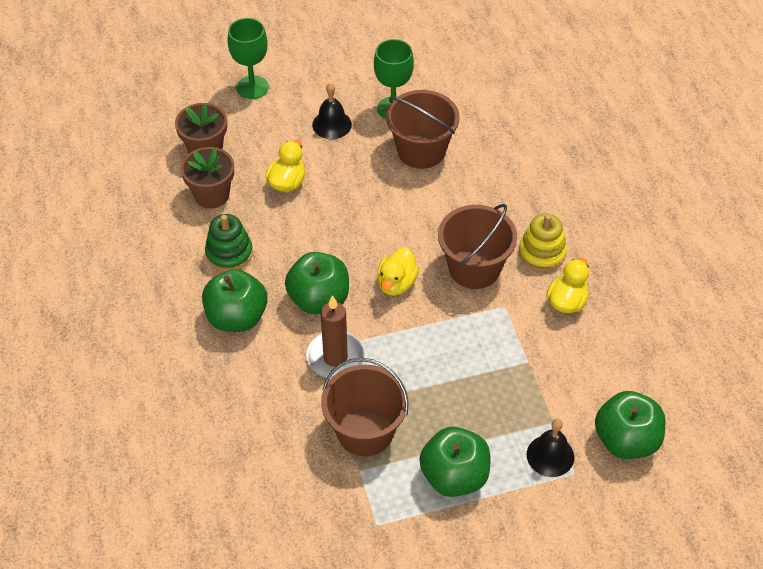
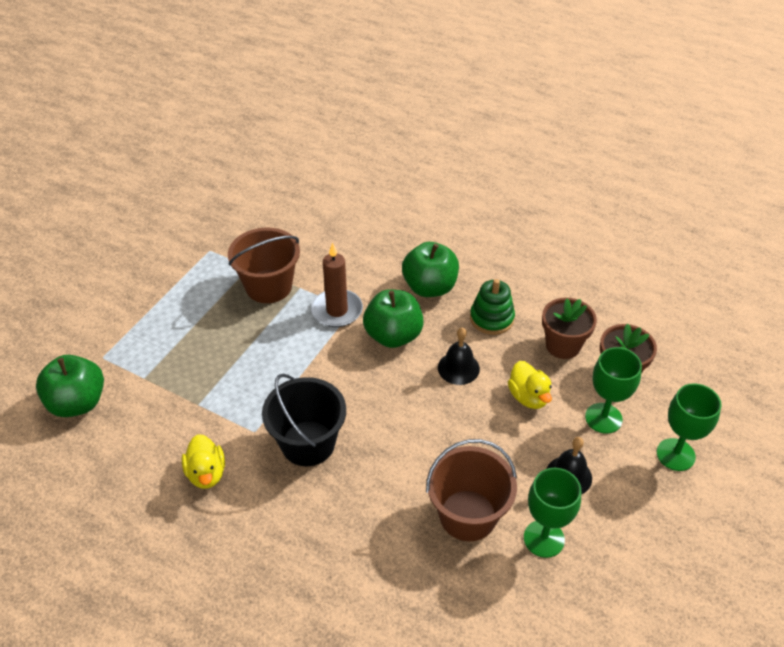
camera: 135 degrees right, 5 degrees down
(261, 135) = (603, 418): none -> green goblet
(396, 283) = (353, 386): yellow duck -> none
(454, 476) = (185, 302): green apple -> none
(474, 268) = (308, 443): brown bucket -> black bucket
(542, 253) = (265, 501): yellow stacking toy -> none
(550, 455) = (129, 356): black bell -> black bell (458, 368)

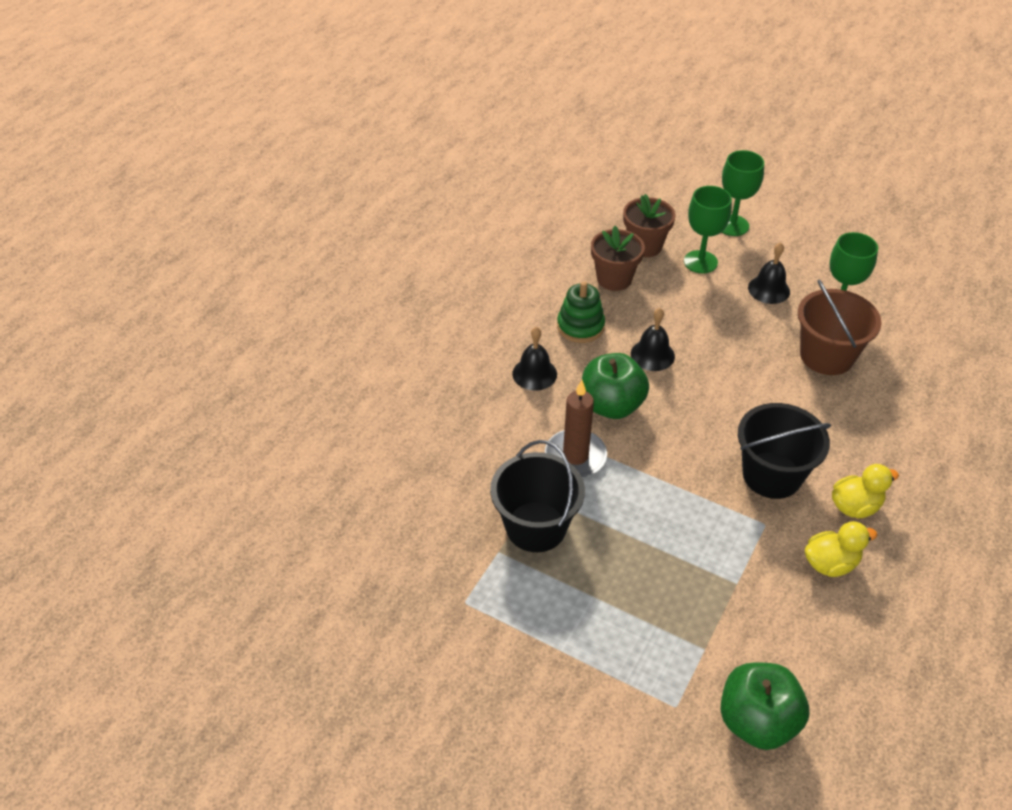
camera: 90 degrees left, 0 degrees up
(268, 286) = (536, 527): brown bucket -> black bucket
(430, 287) = (534, 374): green apple -> black bell
(528, 397) = (683, 307): yellow duck -> yellow duck (855, 506)

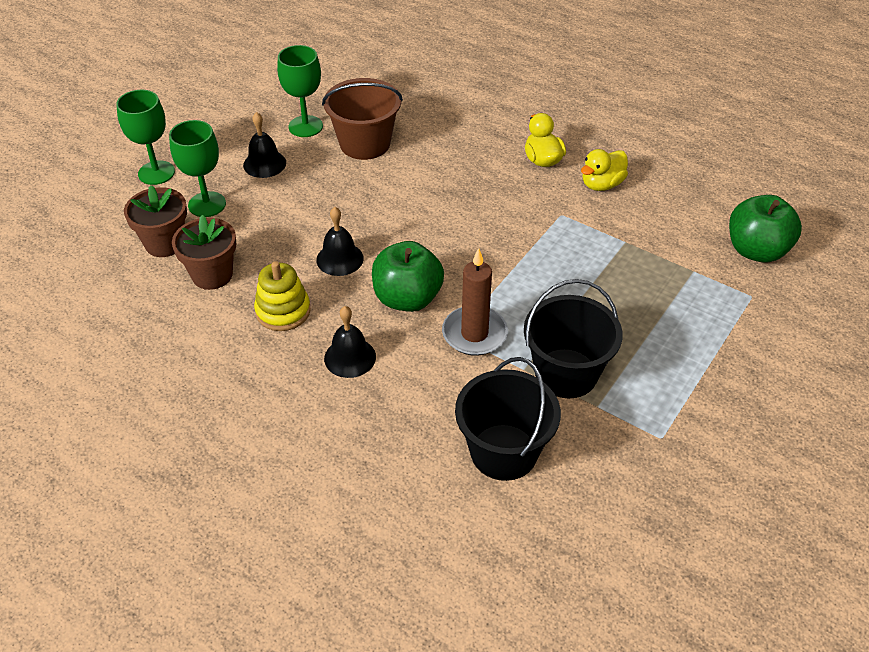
camera: 85 degrees left, 0 degrees up
(580, 326) = (283, 311): green stacking toy -> yellow stacking toy
(771, 475) = (506, 201): black bucket -> black bucket (503, 452)
(830, 563) = (602, 184): yellow duck -> yellow duck turned 120 degrees counterclockwise

